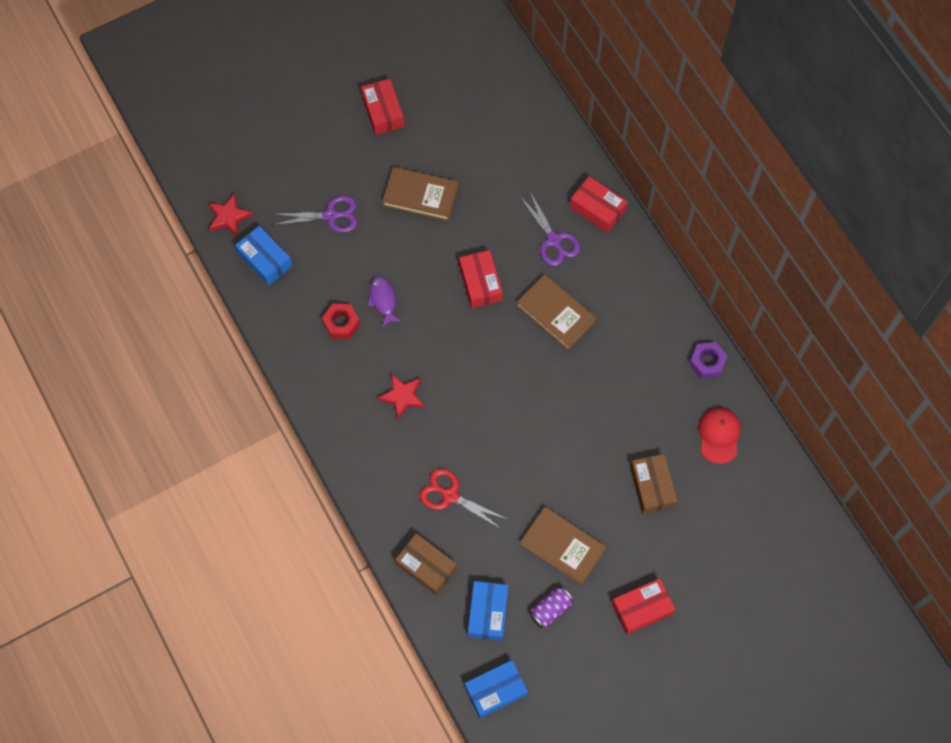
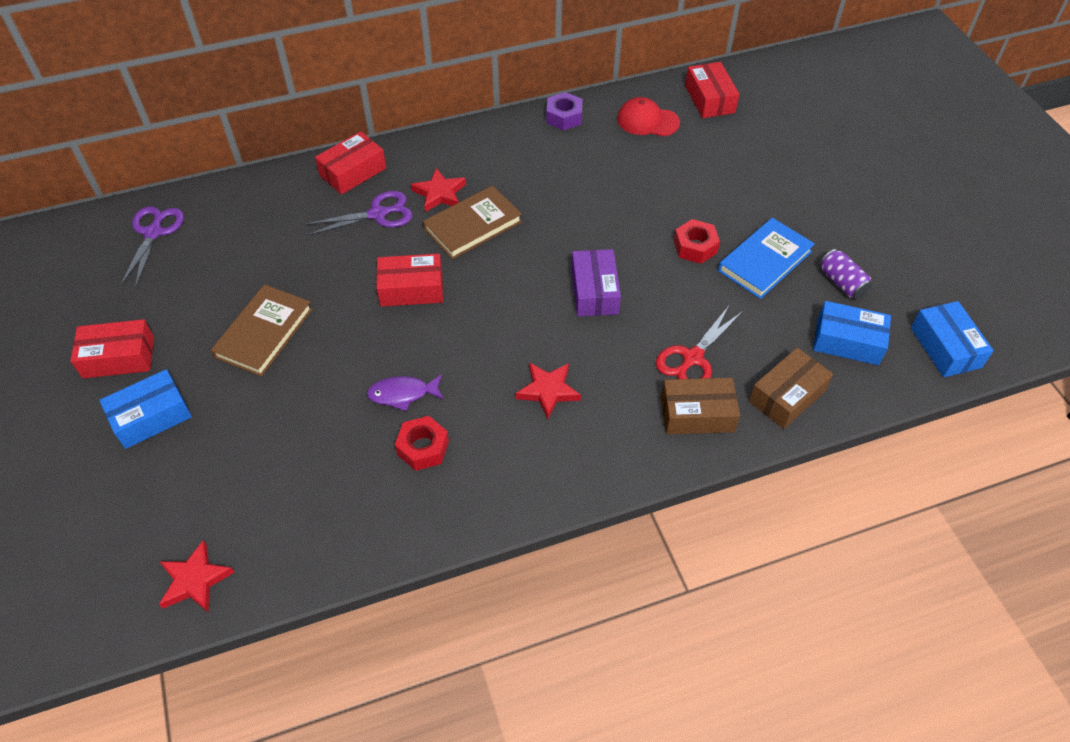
camera: 80 degrees left, 15 degrees down
(265, 260) = (289, 536): blue box -> blue box (151, 417)
(330, 216) = (251, 440): purple scissors -> purple scissors (153, 233)
(503, 416) = (594, 291): none -> purple box
(562, 546) = (765, 261): brown book -> blue book
(567, 489) = (695, 247): none -> red nut
(587, 280) = (439, 193): none -> red star
(642, 608) = (839, 207): red box -> red box (709, 99)
(652, 487) = (699, 178): brown box -> brown box (697, 414)

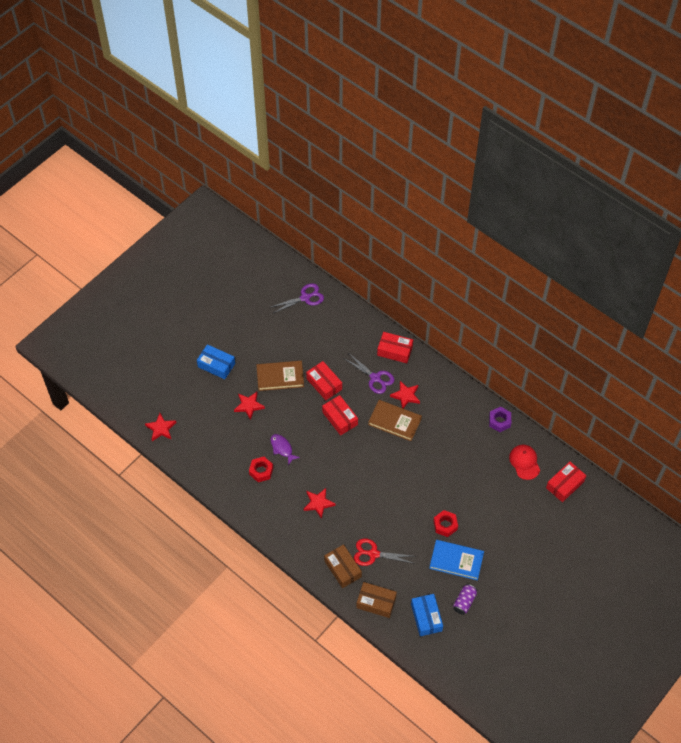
camera: 60 degrees right, 5 degrees up
(118, 357) = (235, 333): red box -> red box (324, 384)
(277, 405) = (249, 406): none -> red star
(594, 291) = (387, 494): purple box -> none
(945, 347) = (450, 663): blue box -> none

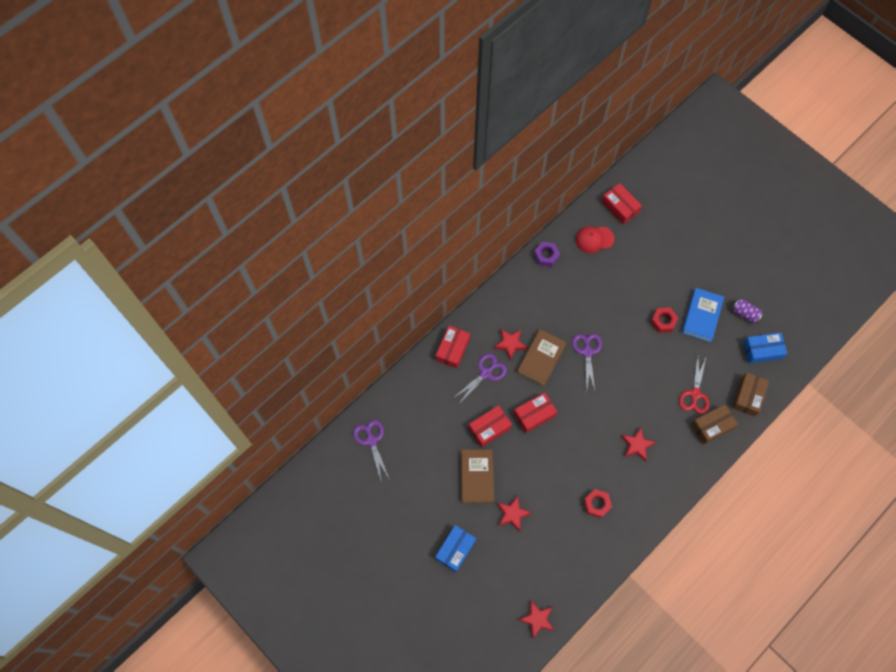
camera: 85 degrees left, 10 degrees up
(282, 448) = (569, 479): purple fish -> none
(405, 459) = (587, 352): none -> purple scissors

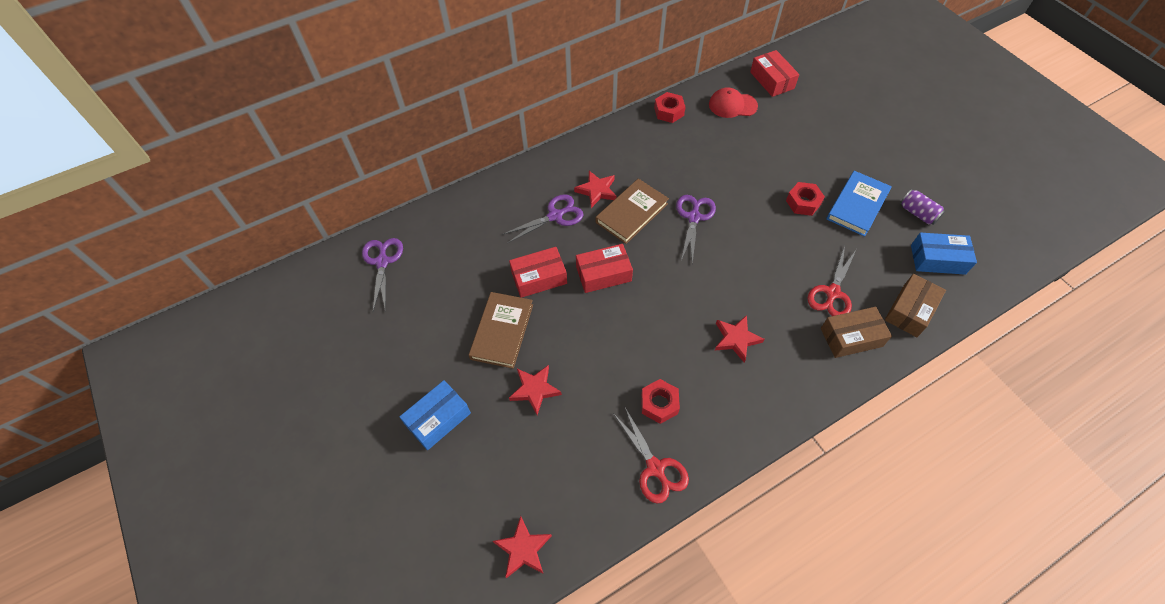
camera: 15 degrees right, 10 degrees down
(452, 349) = (523, 183): red box -> none
(546, 256) = (669, 111): purple nut -> red nut
(604, 548) = (655, 468): none -> red scissors

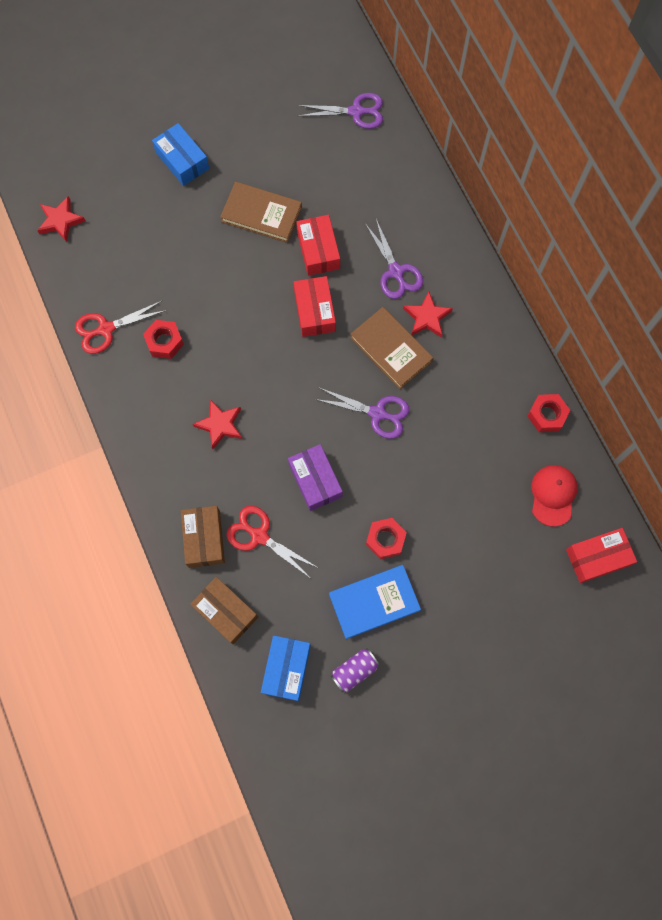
camera: 95 degrees right, 15 degrees up
(534, 390) = (196, 238): red star -> none
(768, 256) = (315, 480): none -> purple box
(857, 205) = (374, 602): blue book -> blue book turned 60 degrees counterclockwise

